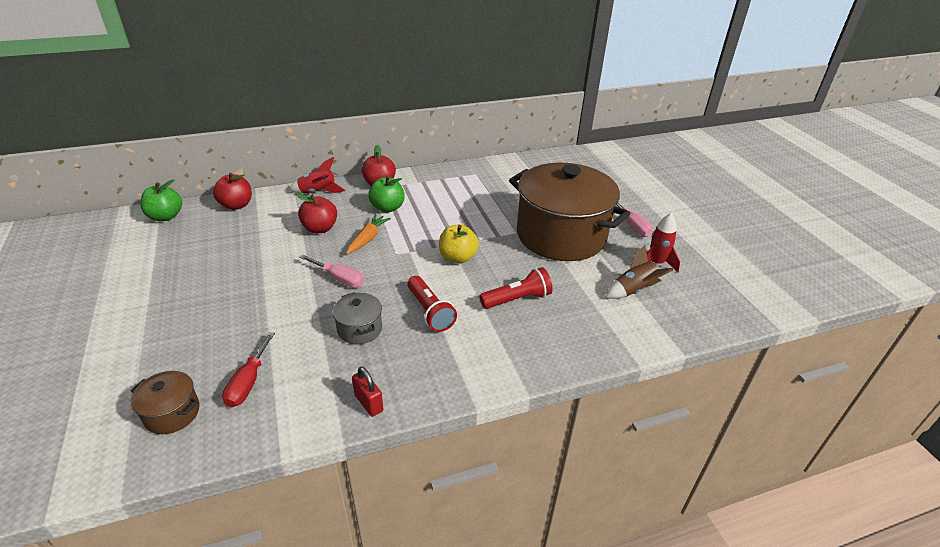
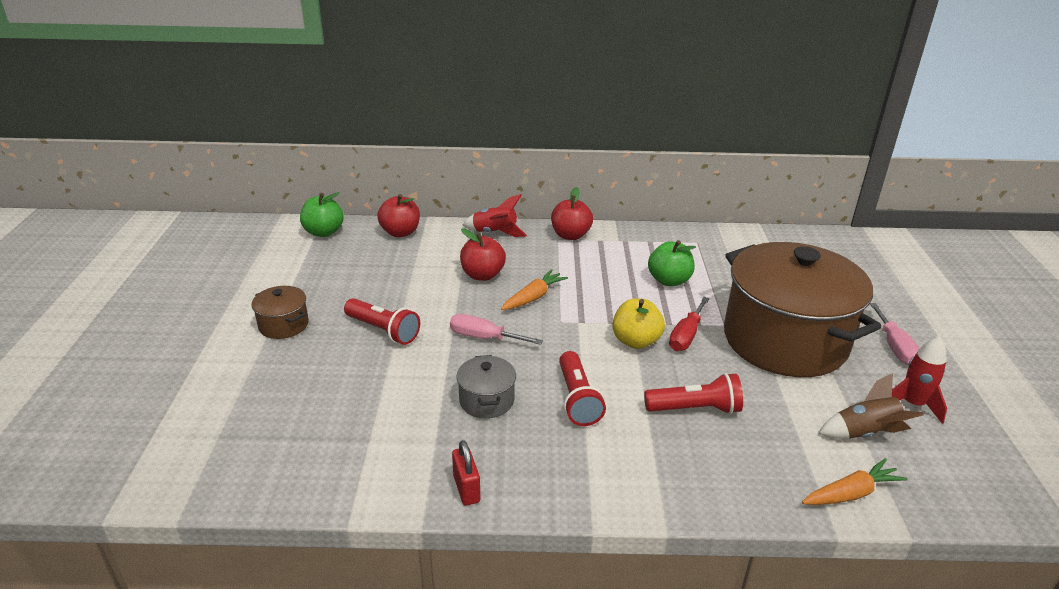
camera: 20 degrees right, 5 degrees down
(172, 413) = (257, 444): brown pot -> brown pot (283, 325)
(248, 382) = (344, 431): red screwdriver -> red screwdriver (686, 336)
(252, 291) = (383, 330): none -> red flashlight
(339, 279) = (484, 337): pink screwdriver -> pink screwdriver turned 150 degrees clockwise
(387, 208) = (570, 265): green apple -> green apple (669, 280)
(639, 334) = (851, 493): none -> orange carrot

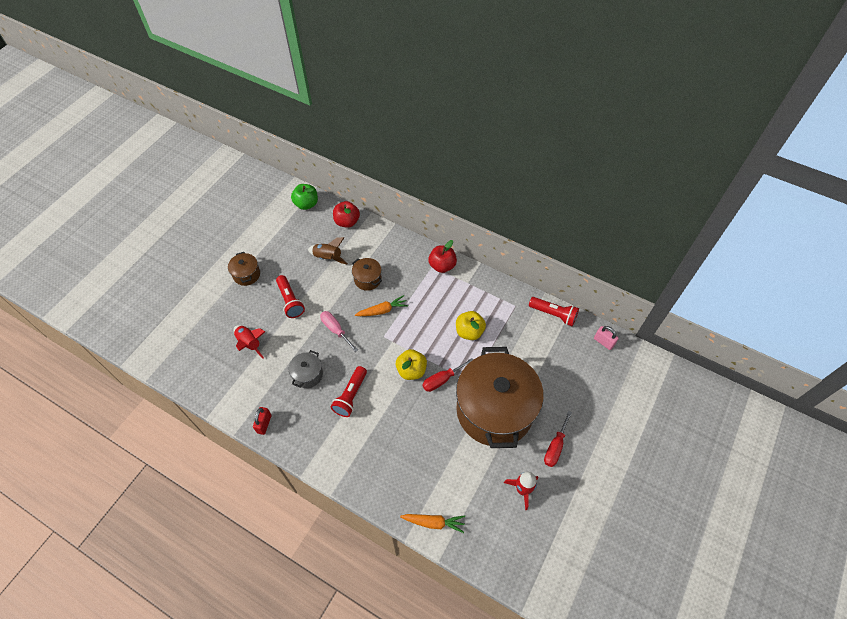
camera: 30 degrees right, 25 degrees up
(482, 275) = (367, 279): red apple -> brown pot
(495, 233) = (399, 244): red rocket -> red rocket (250, 343)
(669, 280) = (469, 331): green apple -> yellow apple
(695, 409) = (403, 432): red flashlight -> red flashlight (553, 314)
(827, 241) = (603, 342): none -> pink padlock
(864, 433) = (476, 493): brown rocket -> brown rocket (328, 258)
(894, 347) = (555, 447): pink screwdriver -> red screwdriver

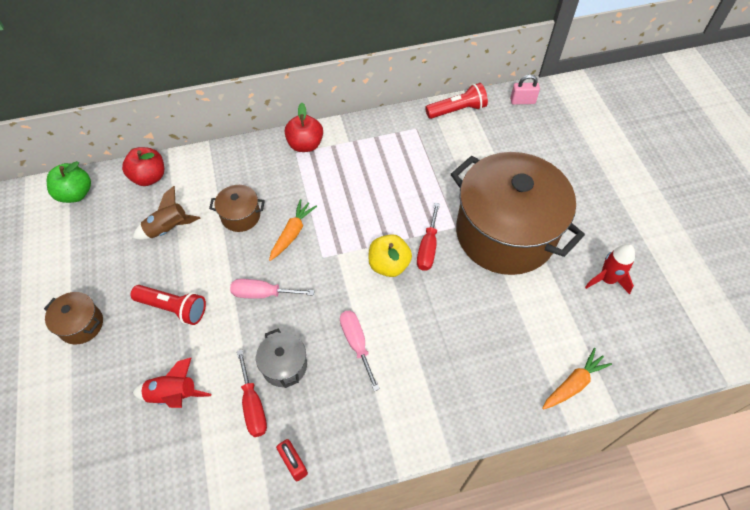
camera: 45 degrees left, 0 degrees up
(351, 396) = (356, 344): red flashlight -> pink screwdriver
(469, 331) = (401, 183): yellow apple -> none
(555, 447) = (588, 219): red screwdriver -> red screwdriver (253, 405)

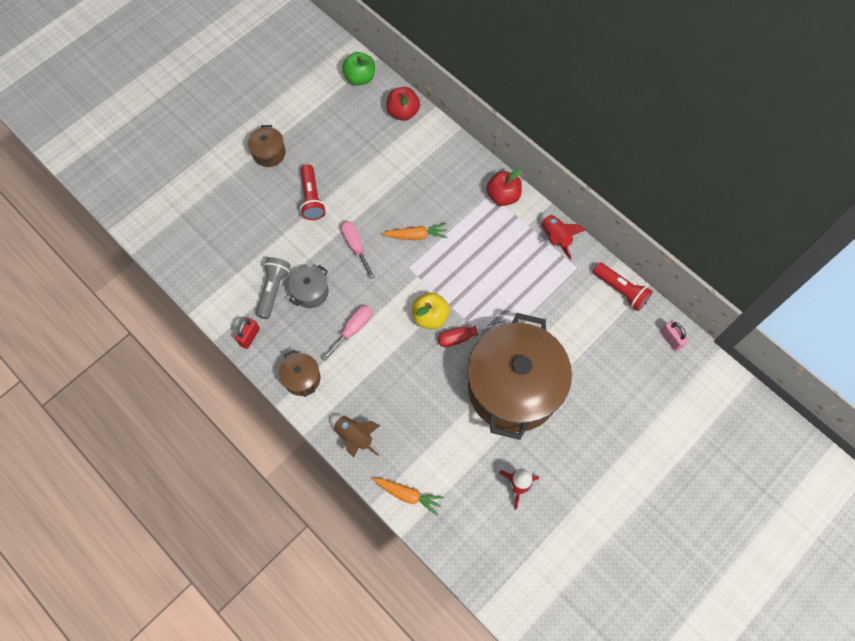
camera: 60 degrees right, 10 degrees up
(168, 229) = (369, 154): brown rocket -> brown rocket (354, 436)
(173, 395) = (254, 239): red rocket -> red rocket (555, 237)
(241, 216) = (409, 192): brown pot -> brown pot (302, 378)
(253, 405) = (273, 290): red screwdriver -> grey flashlight

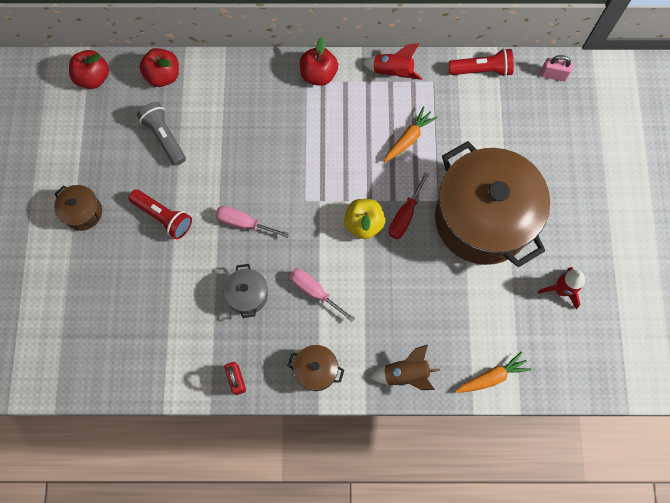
camera: 45 degrees left, 5 degrees up
(273, 290) = (214, 323): grey flashlight -> grey flashlight (164, 137)
(353, 329) = (314, 291): pink screwdriver -> pink screwdriver turned 45 degrees counterclockwise
(360, 78) = (93, 78): green apple -> red apple
(416, 235) = (283, 169): orange carrot -> orange carrot (408, 138)

